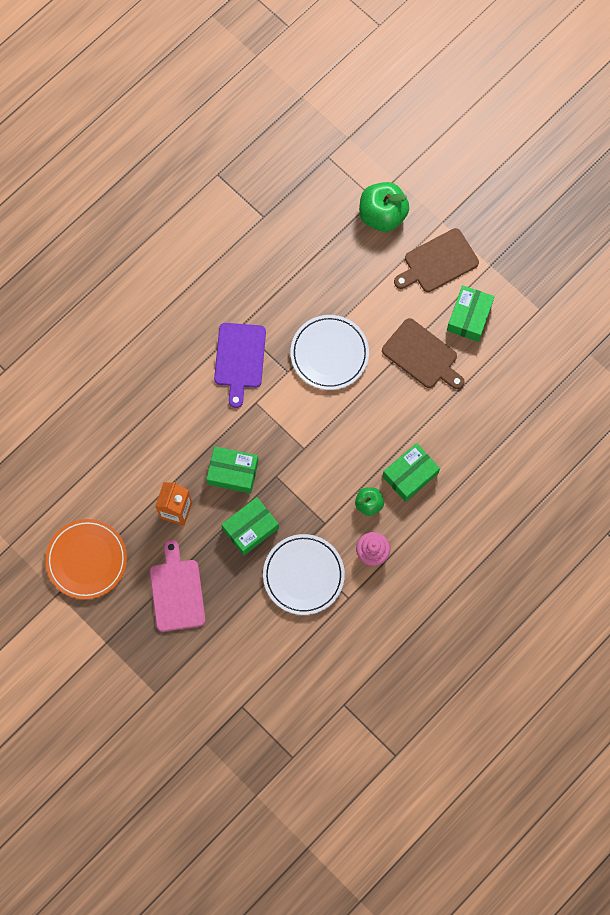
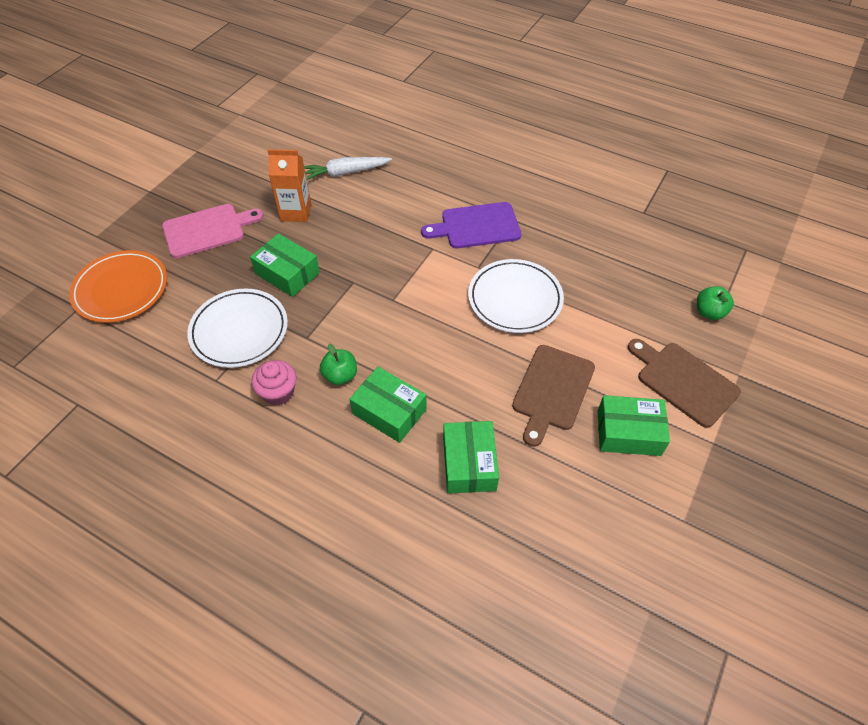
camera: 75 degrees right, 20 degrees down
(86, 560) = (233, 162): orange plate -> orange plate (121, 289)
(134, 457) = (344, 173): none -> white carrot
(233, 472) = (348, 246): green box -> green box (469, 463)
(382, 215) = (709, 312): green apple -> green apple, size x0.55

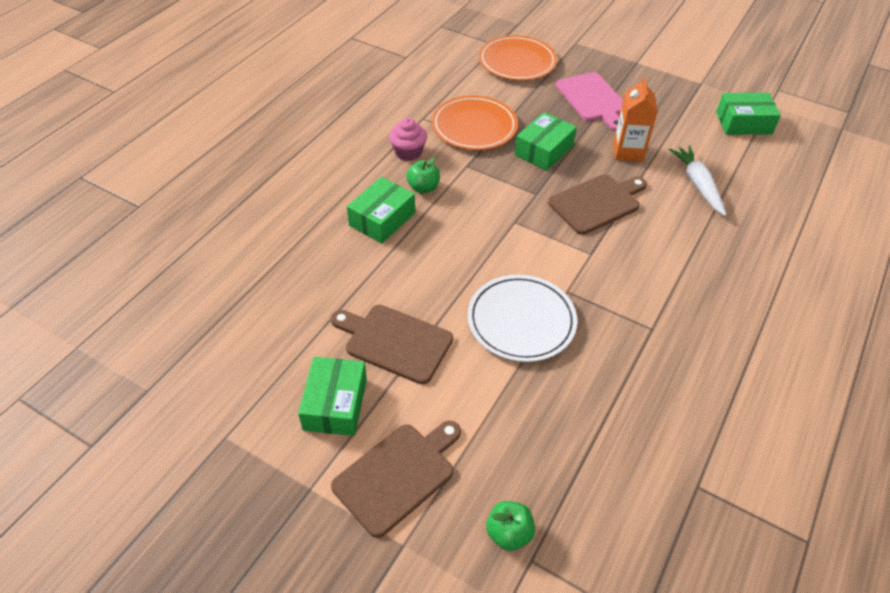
camera: 90 degrees right, 5 degrees down
(239, 330) = (474, 127): white plate -> orange plate
(367, 239) = (597, 203): none -> brown cutting board
(469, 463) = (320, 271): green box -> green box (743, 123)
(477, 226) = (633, 294): purple cutting board -> none

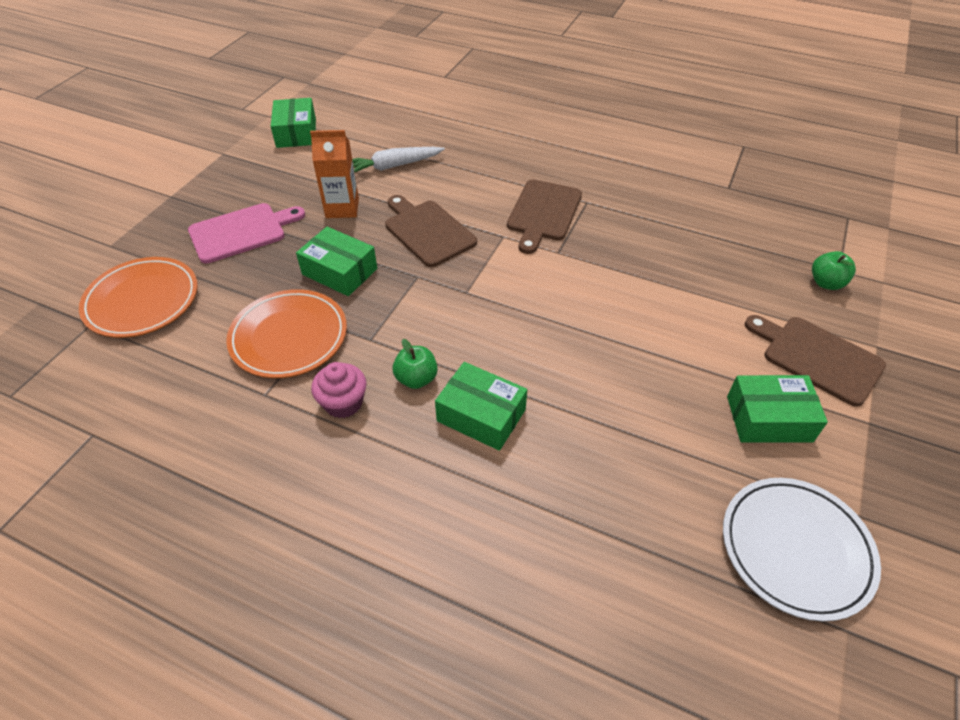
camera: 95 degrees left, 0 degrees up
(395, 342) = (669, 378): brown cutting board -> brown cutting board (543, 213)
(521, 321) = (606, 282): white plate -> white plate (796, 549)

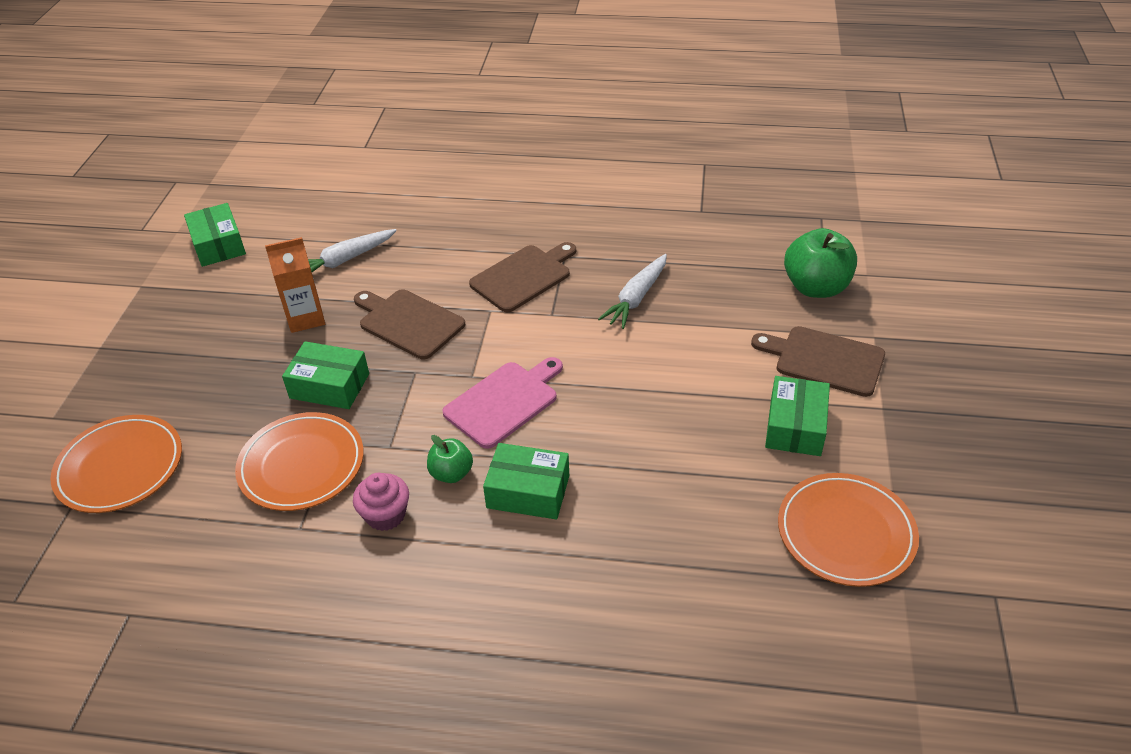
camera: 15 degrees left, 5 degrees down
(241, 232) = (202, 369): pink cutting board -> pink cutting board (504, 402)
(543, 213) = (523, 277): brown cutting board -> brown cutting board turned 135 degrees counterclockwise
(642, 254) = (636, 298): none -> white carrot
(769, 418) = (795, 426): green box -> green box turned 60 degrees counterclockwise
(796, 549) = (845, 533): white plate -> orange plate
(826, 283) = (816, 287): green apple -> green apple, size x1.82

